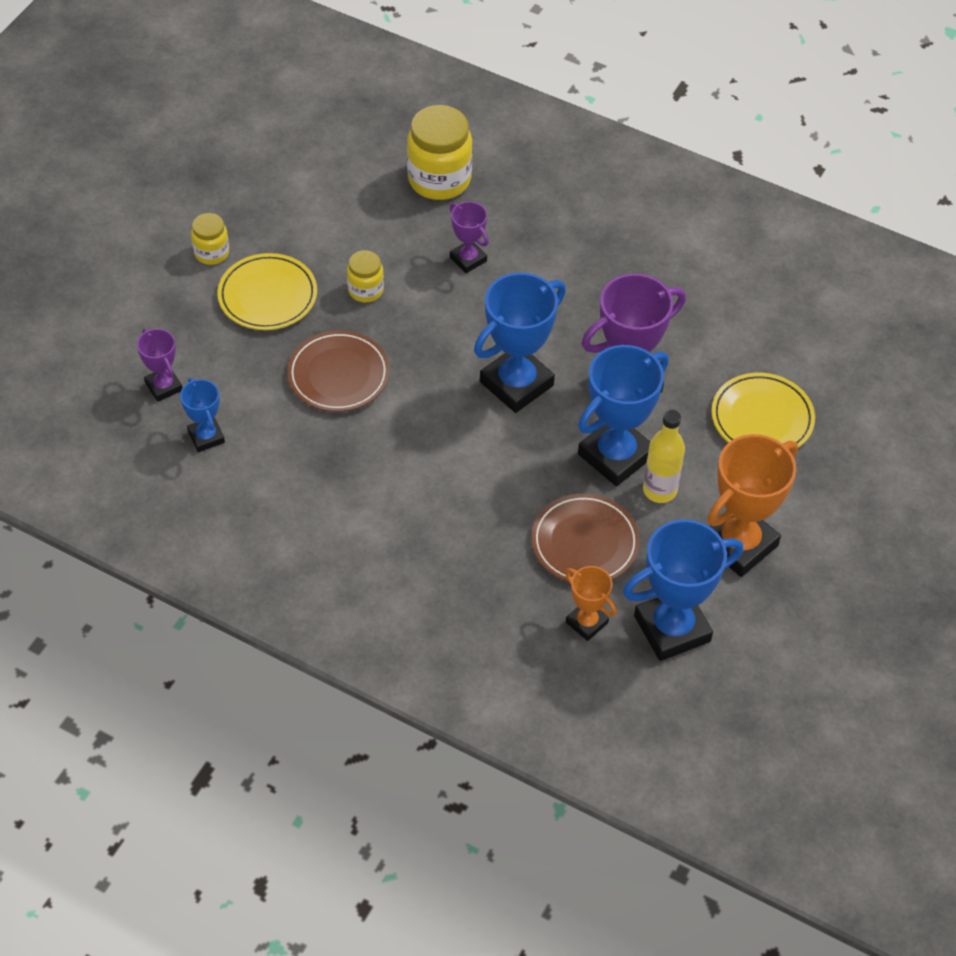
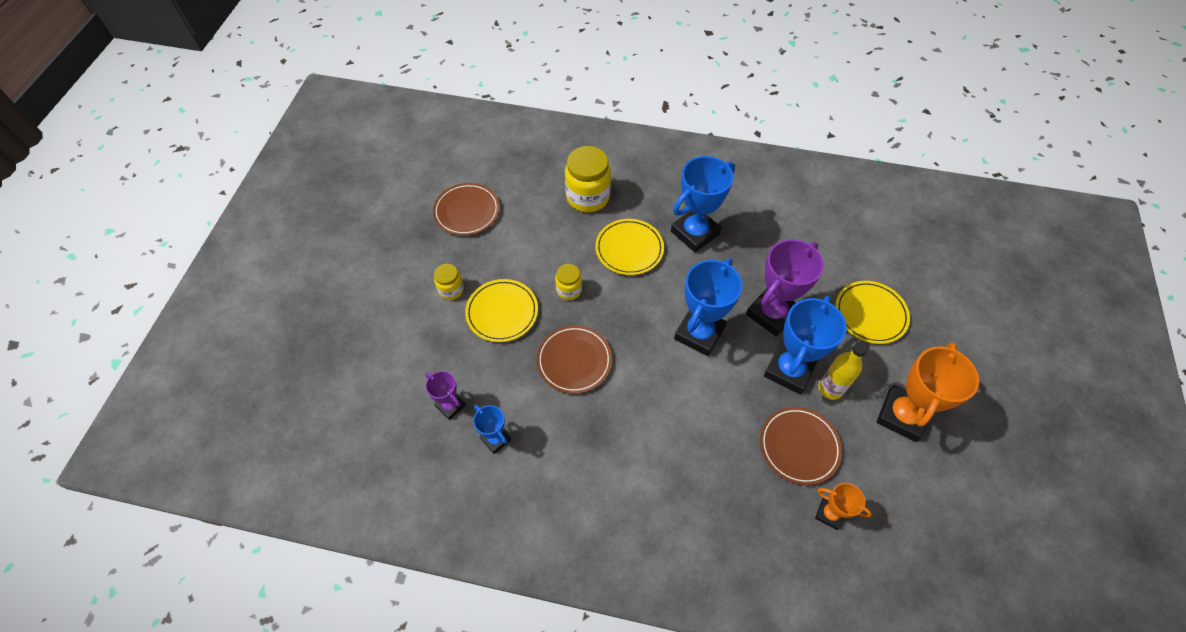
camera: 15 degrees left, 5 degrees up
(267, 160) = (467, 211): none -> brown plate
(468, 259) = (629, 249): purple trophy -> yellow plate
(672, 628) = (890, 500): blue trophy -> blue trophy (695, 233)

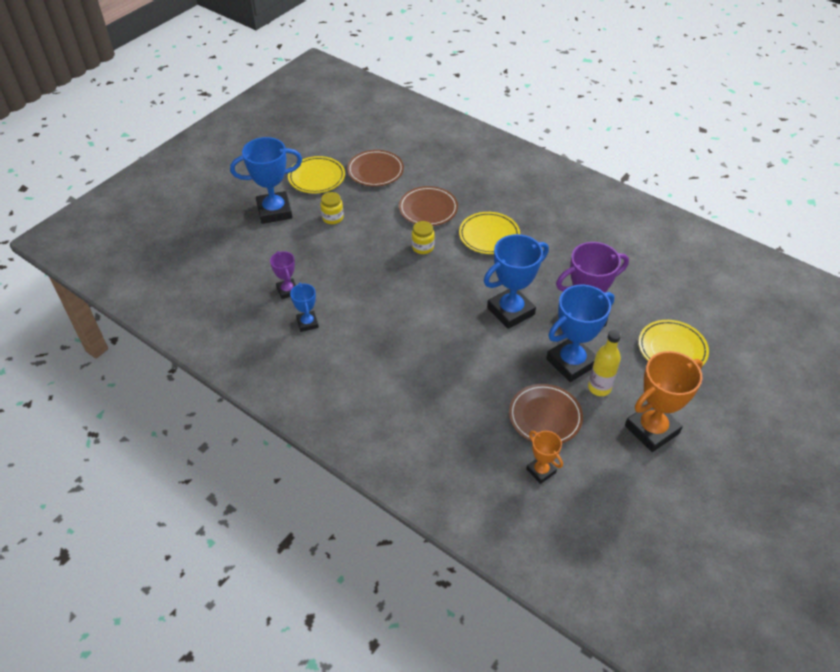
camera: 25 degrees right, 10 degrees down
(502, 312) = (362, 245): yellow plate -> yellow plate (317, 177)
(574, 361) = (397, 295): brown plate -> brown plate (428, 209)
(588, 197) = (477, 190): yellow jar -> none
(695, 233) = (552, 242): blue trophy -> blue trophy (274, 211)

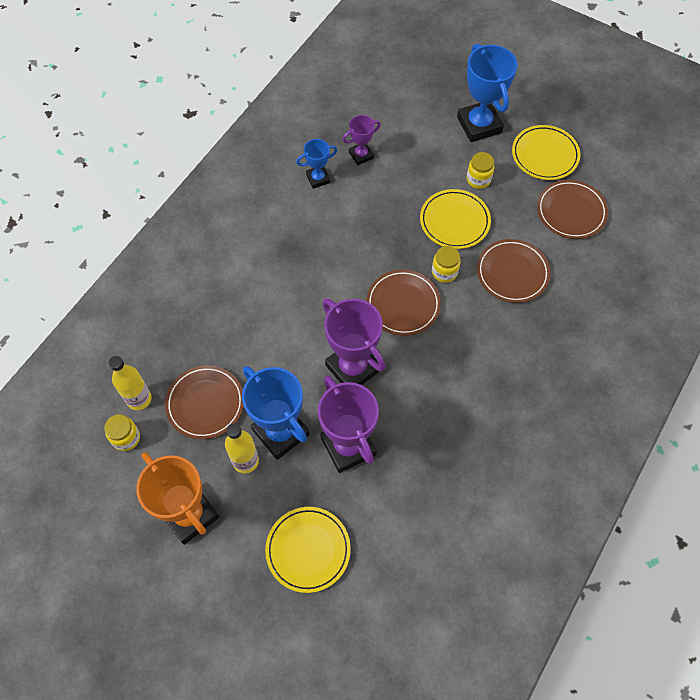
camera: 85 degrees right, 15 degrees up
(451, 275) = (403, 304): none -> brown plate
(489, 235) = (476, 341): yellow plate -> yellow plate (454, 221)
(510, 311) = (353, 368): blue trophy -> purple trophy
(541, 471) = (139, 399): orange trophy -> yellow bottle
(582, 481) = (126, 438): none -> yellow jar

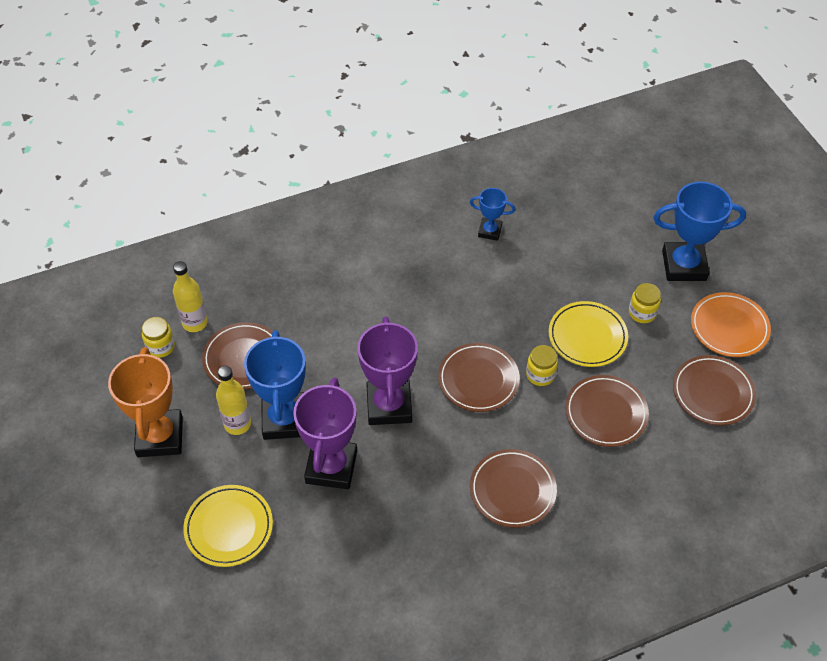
camera: 35 degrees right, 10 degrees down
(361, 155) = (546, 232): purple trophy -> none
(479, 125) = (684, 265): blue trophy -> blue trophy turned 75 degrees clockwise
(494, 375) = (512, 490): none -> brown plate
(545, 155) = (729, 327): yellow plate -> orange plate

